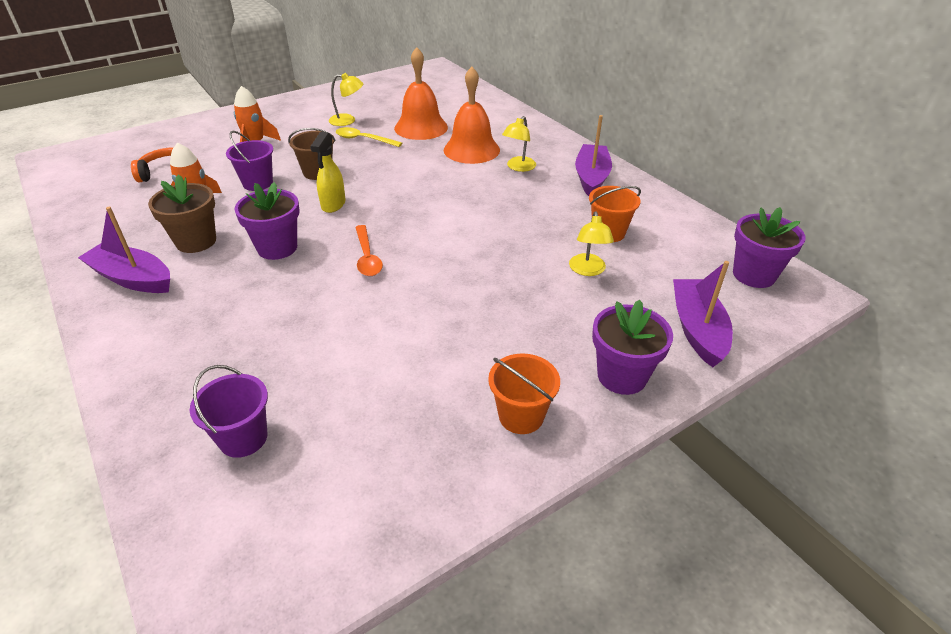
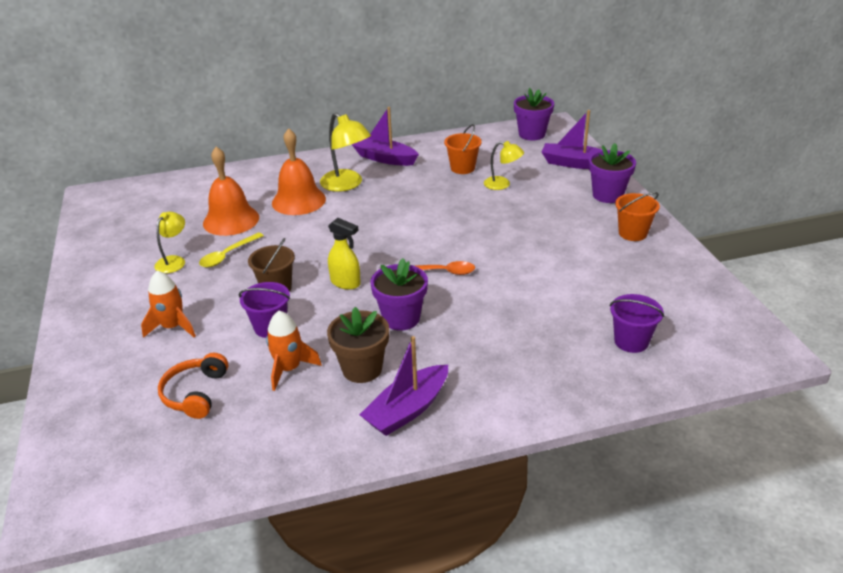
camera: 70 degrees left, 5 degrees down
(518, 167) = (347, 185): yellow lamp -> yellow lamp, size x1.63

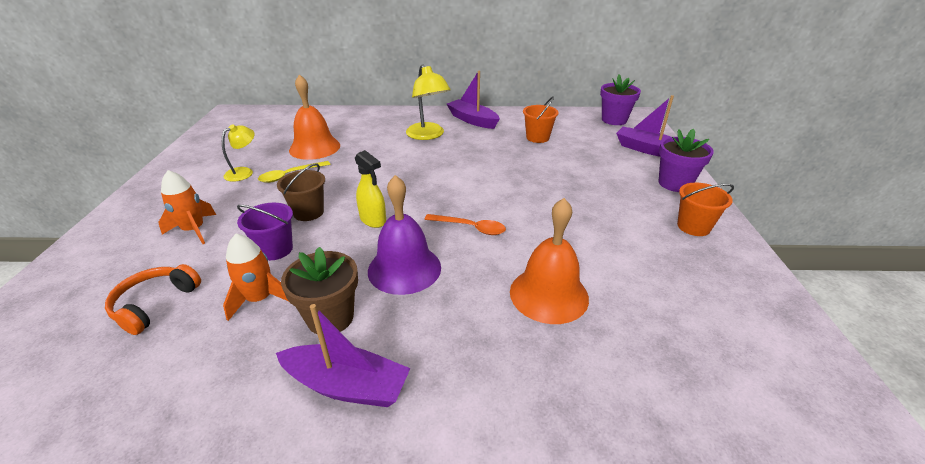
camera: 15 degrees right, 0 degrees up
(298, 201) = (380, 141): orange bell -> orange bell (549, 294)
(401, 318) = (404, 268): purple flower pot -> purple bell
(407, 410) = (347, 385): purple boat -> purple boat turned 135 degrees counterclockwise
(502, 184) = (569, 157): yellow lamp -> none
(631, 341) = (660, 361): purple bucket -> none

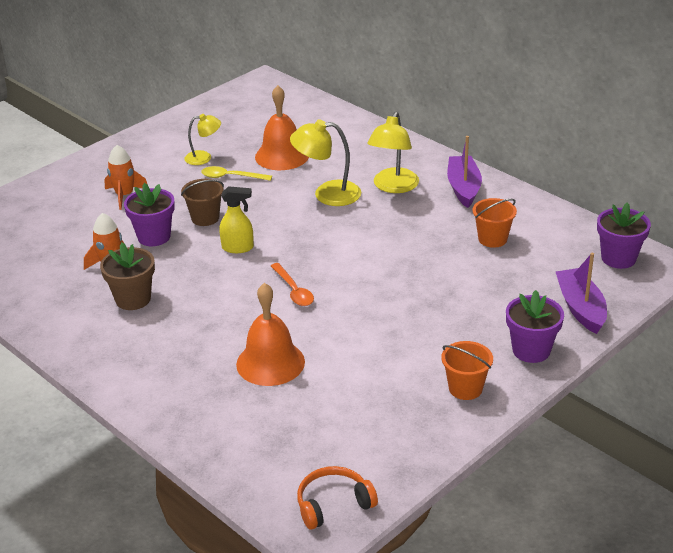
camera: 45 degrees right, 0 degrees up
(155, 304) = (60, 238): orange headphones -> orange headphones (333, 504)
(275, 249) = (154, 237): purple bucket -> purple flower pot
(347, 385) = (99, 338): purple boat -> none
(373, 220) = (238, 248): yellow spray bottle -> yellow spray bottle turned 90 degrees counterclockwise
(389, 156) = (327, 194): none -> yellow lamp
(404, 268) = (210, 294): purple bell -> none

